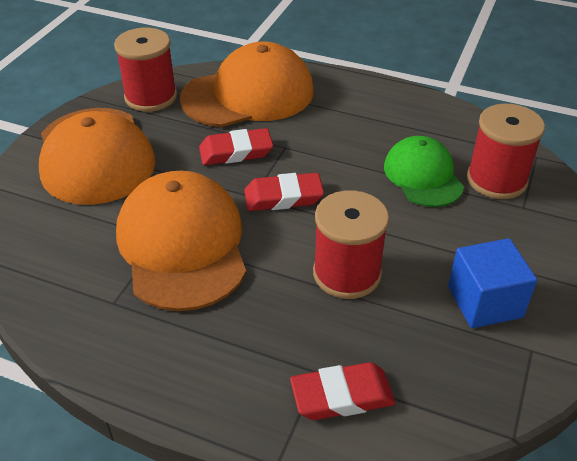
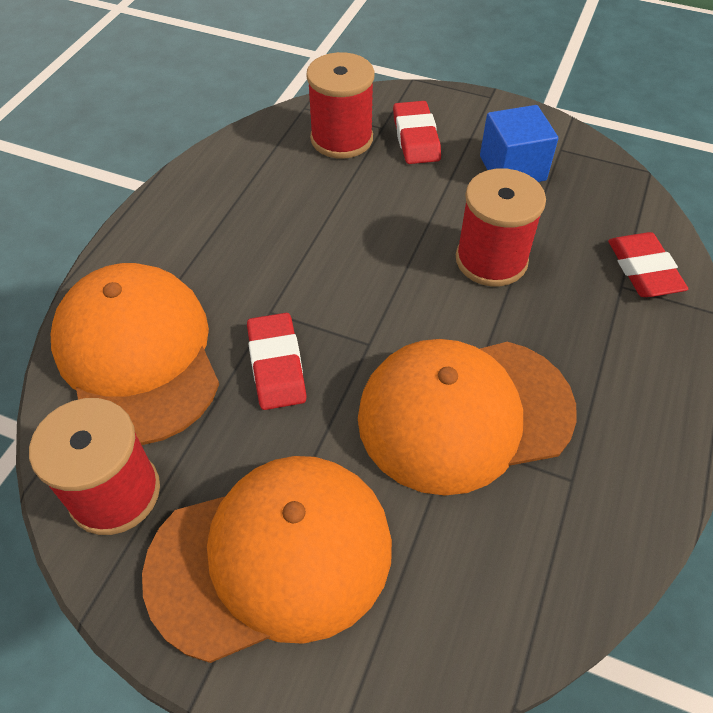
camera: 90 degrees left, 10 degrees up
(283, 197) = (371, 313): red eraser -> red eraser (416, 138)
(423, 176) = (333, 191): green cap -> none

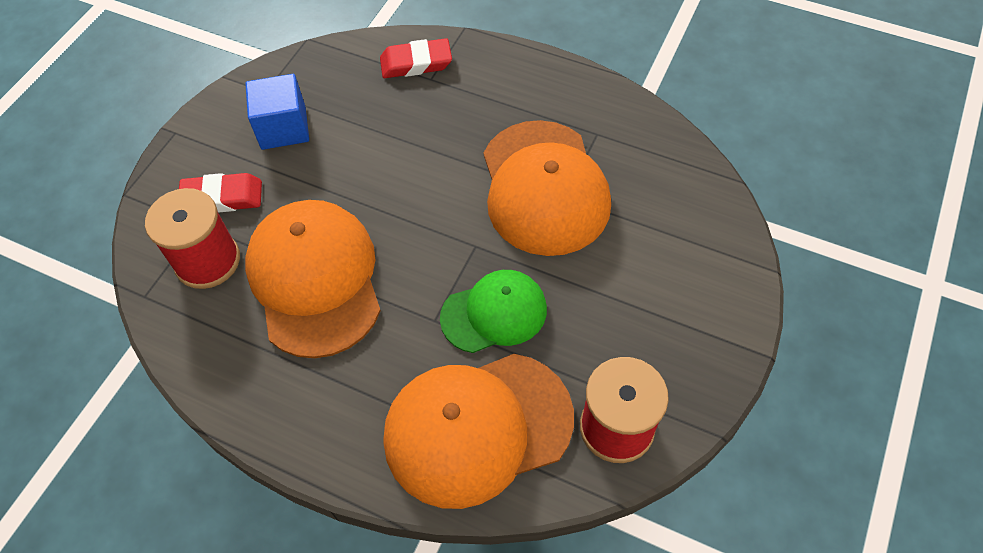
camera: 85 degrees left, 5 degrees up
(271, 557) = (663, 311): orange cap -> orange cap (315, 279)
(276, 365) = (494, 313): red eraser -> green cap
(491, 260) = (393, 155): red spool -> none

